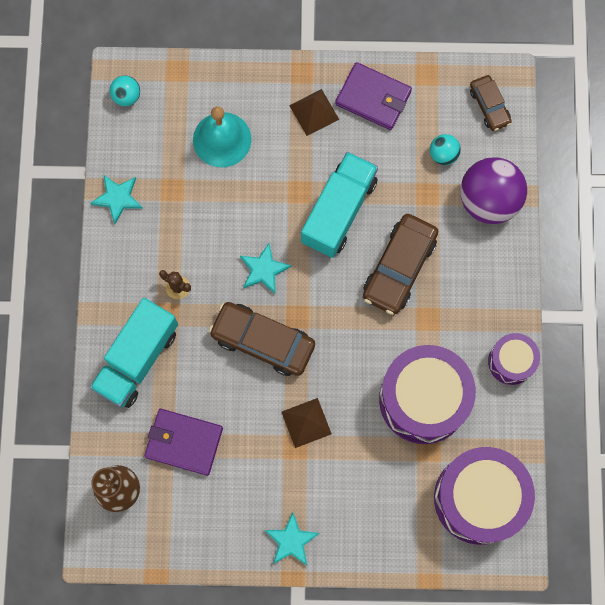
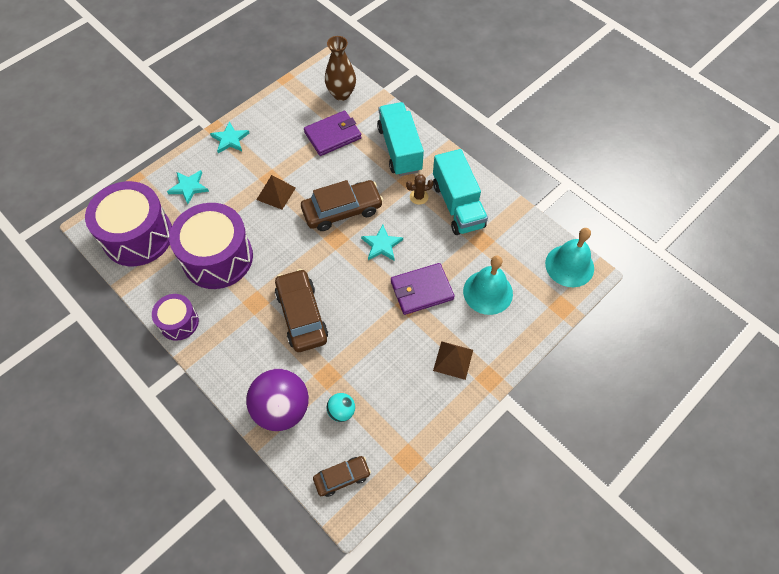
camera: 135 degrees right, 15 degrees down
(118, 198) = (504, 210): turquoise star -> turquoise star (188, 187)
(127, 96) = (569, 265): turquoise ball -> turquoise bell
(339, 211) = (372, 314): turquoise truck -> turquoise truck (457, 205)
(373, 98) = (426, 406): purple wallet -> purple wallet (421, 290)
(489, 106) = (342, 477): brown car -> brown car turned 135 degrees clockwise

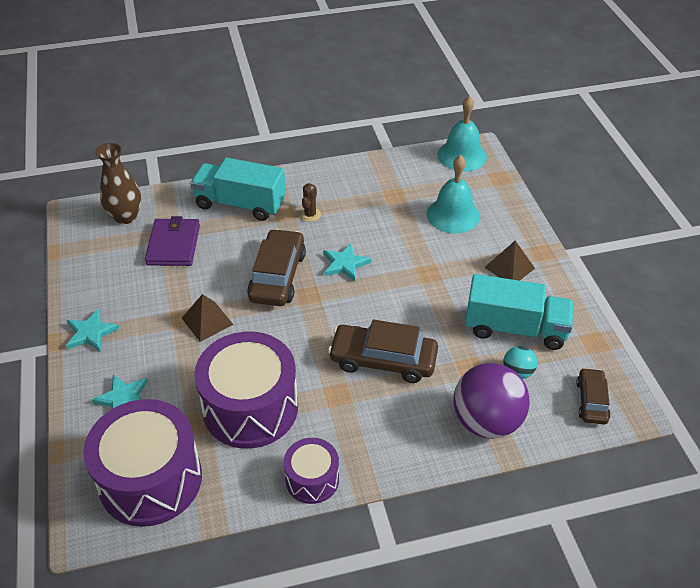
camera: 60 degrees left, 15 degrees down
(421, 290) = (419, 257): purple wallet -> none
(457, 205) = (342, 193): turquoise truck -> turquoise truck (515, 328)

